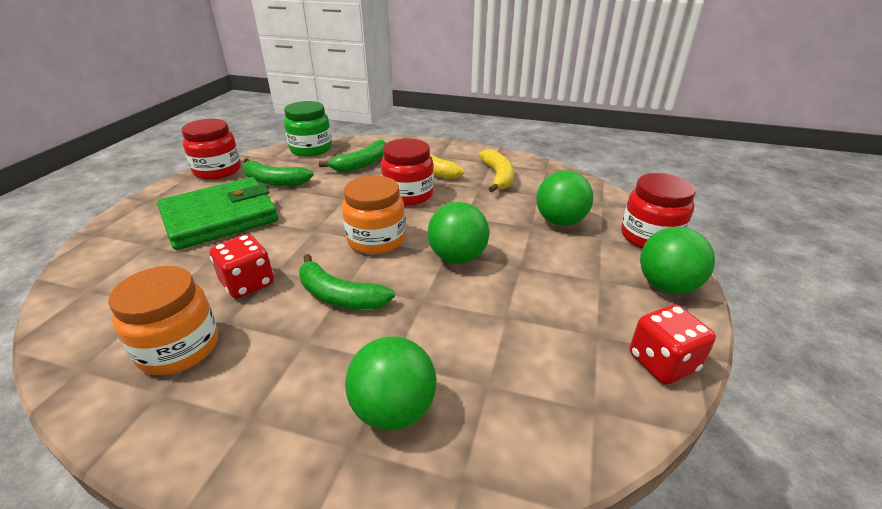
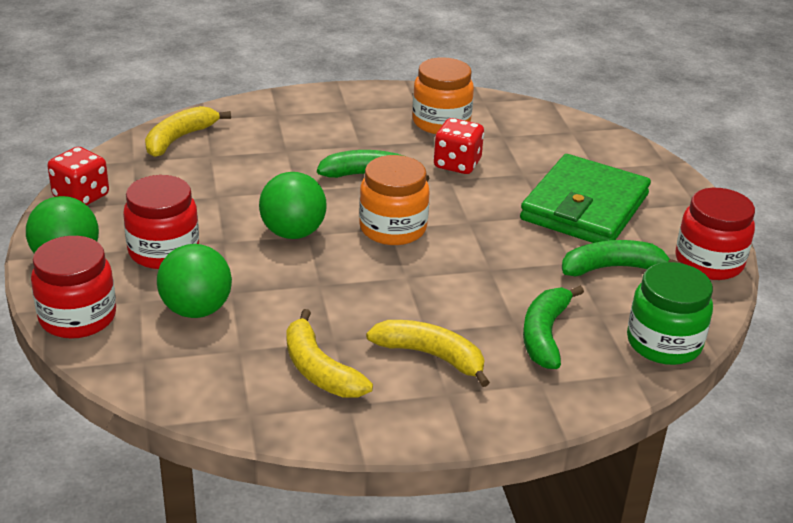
camera: 150 degrees right, 0 degrees up
(394, 410) = (265, 131): green ball -> none
(408, 195) = (418, 296): red jar -> red jar (164, 251)
(519, 437) = (179, 139): none -> yellow banana

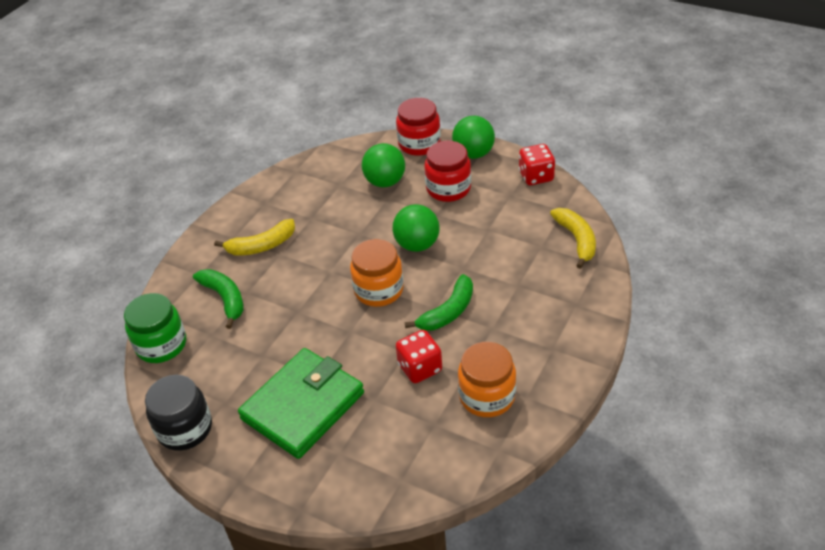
camera: 135 degrees right, 10 degrees up
(319, 370) = (297, 203): yellow banana -> none
(585, 207) = (303, 406): green wallet -> green wallet turned 60 degrees clockwise
(612, 268) = (236, 371): green banana -> none
(709, 262) = (185, 429): red jar -> black jar

